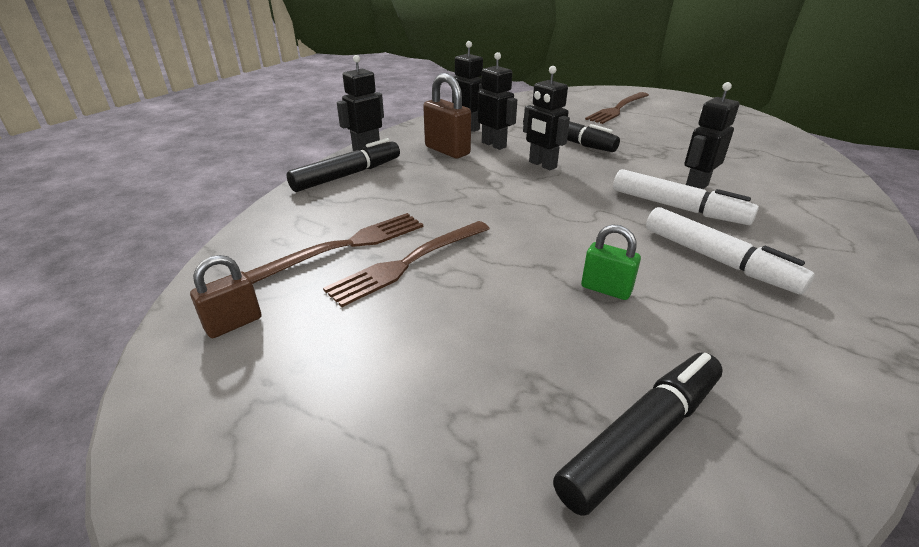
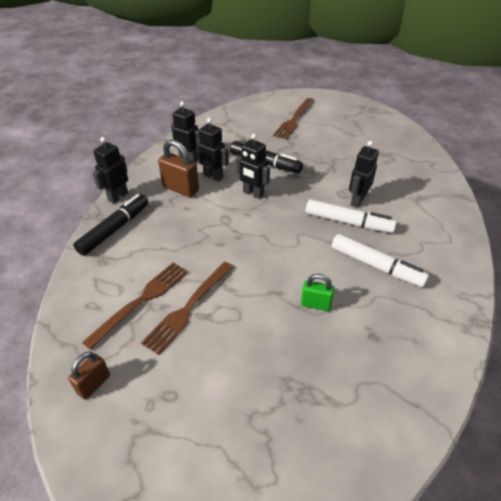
camera: 15 degrees left, 10 degrees up
(642, 437) = (350, 405): black marker -> none

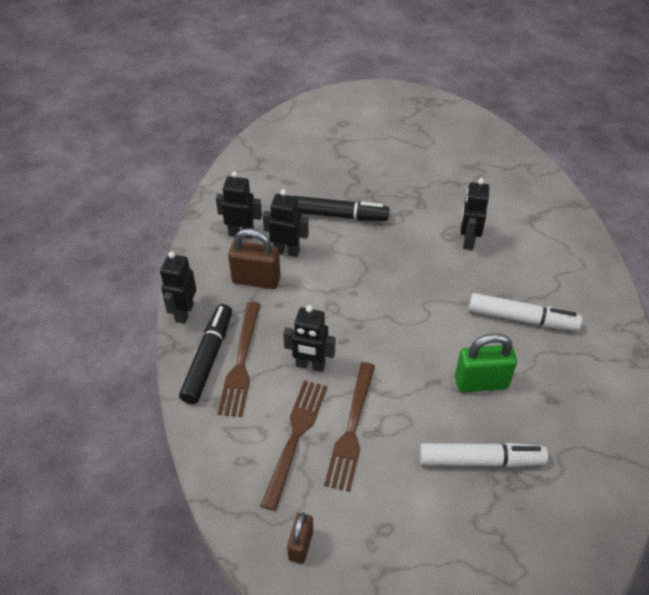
camera: 20 degrees left, 5 degrees up
(253, 193) = (346, 263): black robot -> black robot (310, 365)
(294, 120) = (342, 140): brown fork -> brown fork (241, 363)
(315, 304) = (481, 382): green padlock -> green padlock, size x1.59
(348, 222) = (470, 272): white marker -> white marker (480, 460)

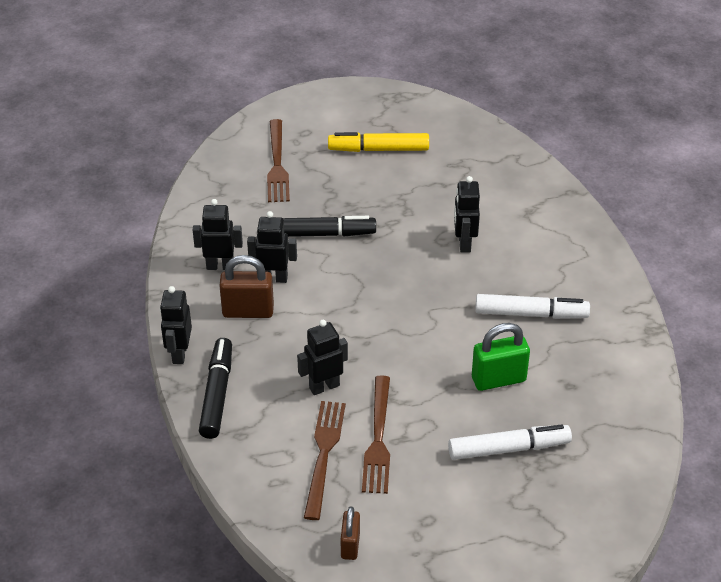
camera: 10 degrees left, 5 degrees down
(241, 363) = (252, 394): brown fork -> brown fork (277, 165)
(310, 365) = (324, 386): black robot -> black robot turned 150 degrees clockwise
(404, 145) = (378, 149): none -> yellow marker

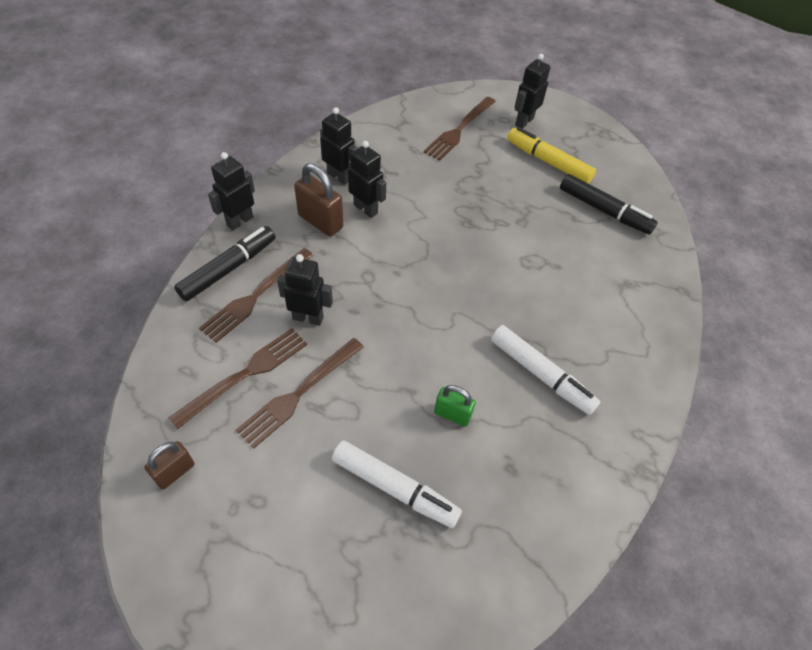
camera: 35 degrees right, 10 degrees up
(264, 400) = (255, 297): none -> brown fork
(322, 234) = (437, 198): black marker -> black marker (604, 211)
(464, 243) = (543, 275): black robot -> black robot (524, 121)
(498, 379) = (452, 414): green padlock -> green padlock, size x0.63

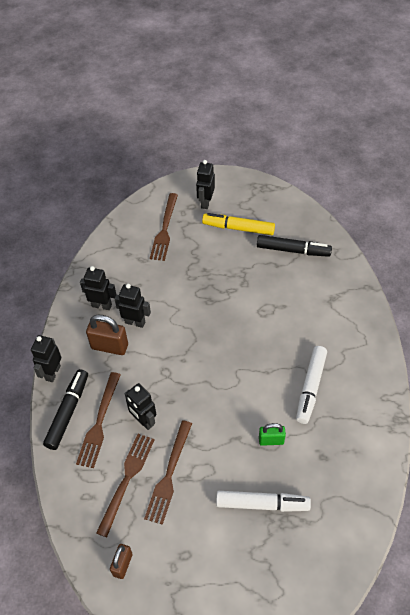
camera: 20 degrees left, 0 degrees up
(308, 318) = (144, 421): black robot -> black robot turned 120 degrees counterclockwise
(541, 374) = (310, 387): white marker -> white marker turned 90 degrees clockwise

